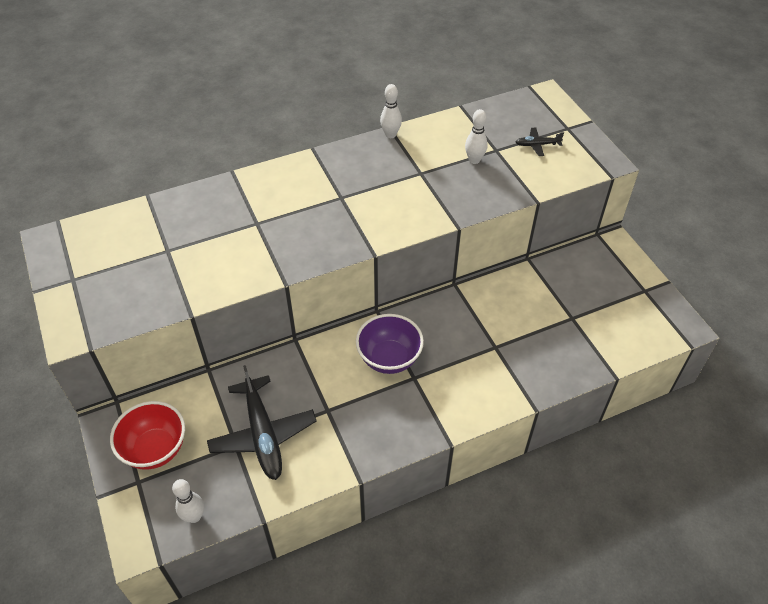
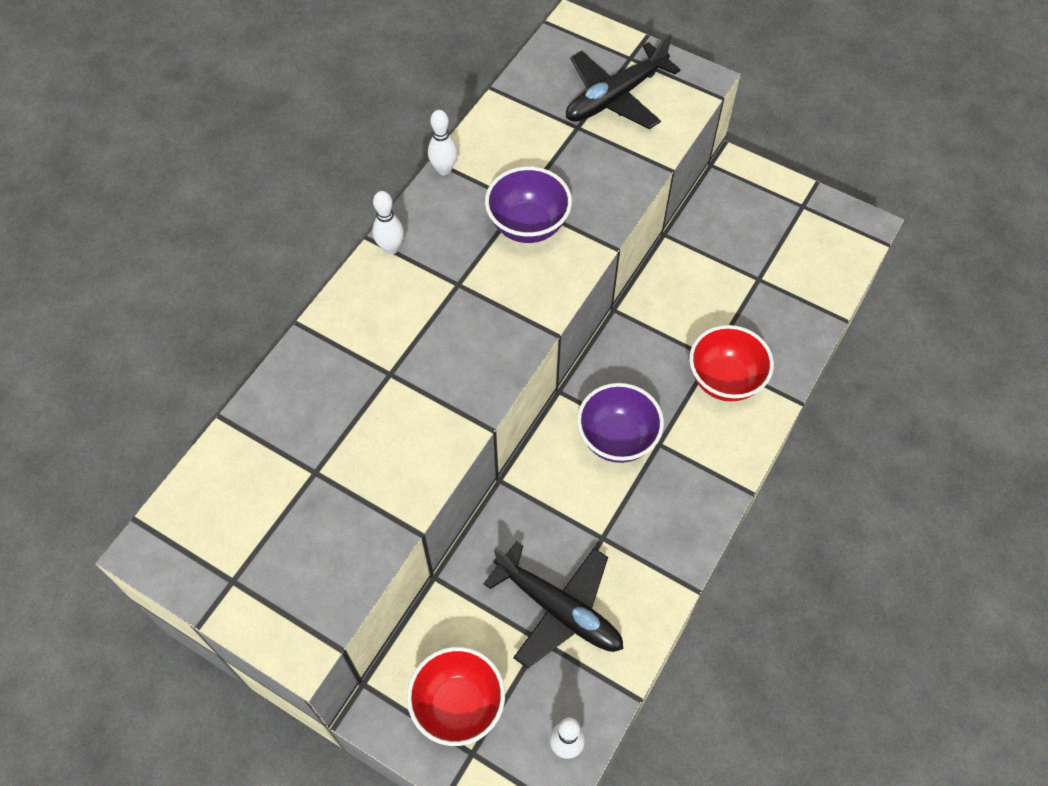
camera: 35 degrees left, 10 degrees up
(413, 187) = (528, 225): none -> purple bowl
(474, 160) = (565, 153): white bowling pin -> white bowling pin (391, 248)
(493, 365) = (725, 380): none -> red bowl
(537, 145) = (616, 97): black plane -> black plane, size x2.16

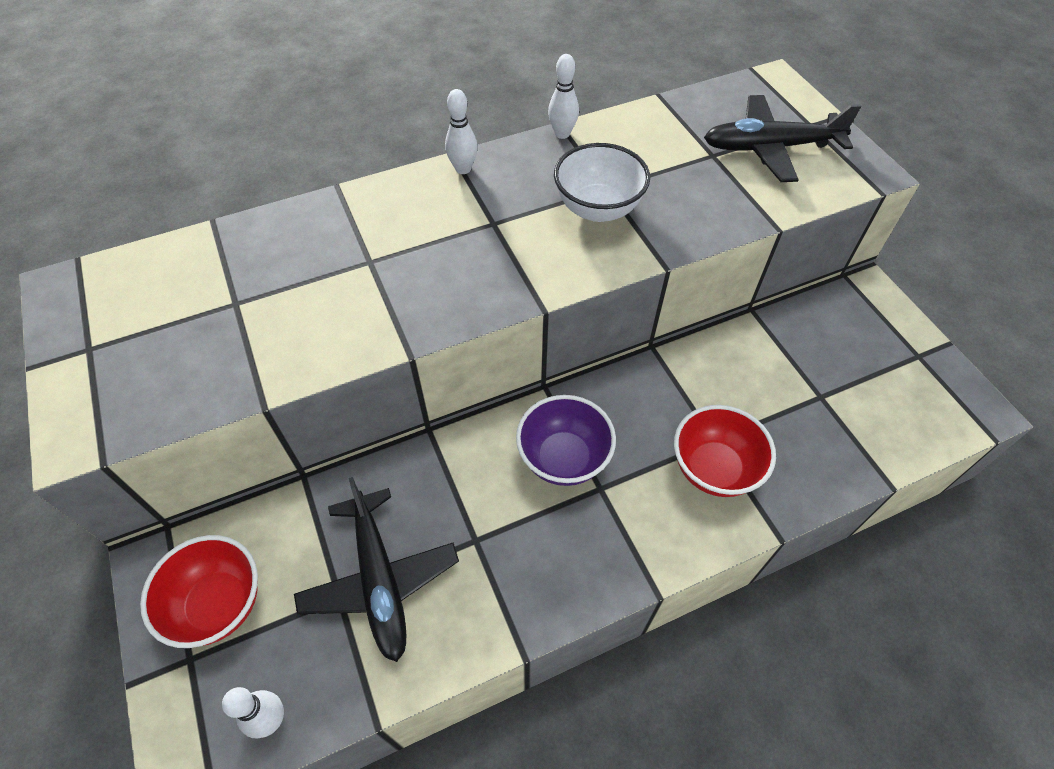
camera: 35 degrees right, 5 degrees down
(528, 225) = (598, 209): purple bowl -> white bowl

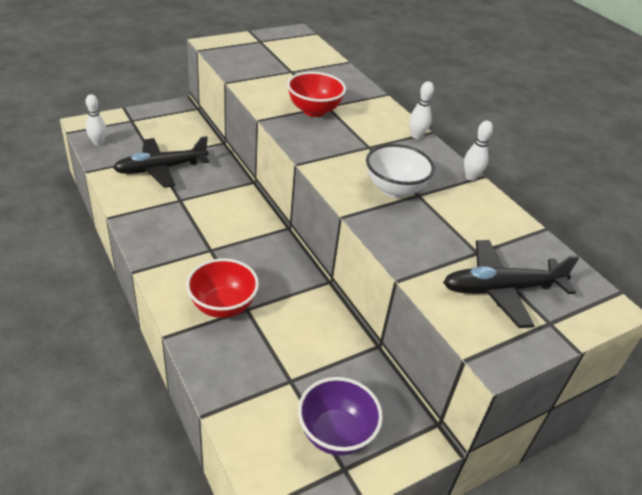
camera: 80 degrees right, 15 degrees down
(219, 604) = (156, 125): red bowl -> red bowl (314, 110)
(563, 458) = (232, 235): purple bowl -> purple bowl (336, 434)
(771, 148) = (502, 289): black plane -> black plane turned 90 degrees counterclockwise

